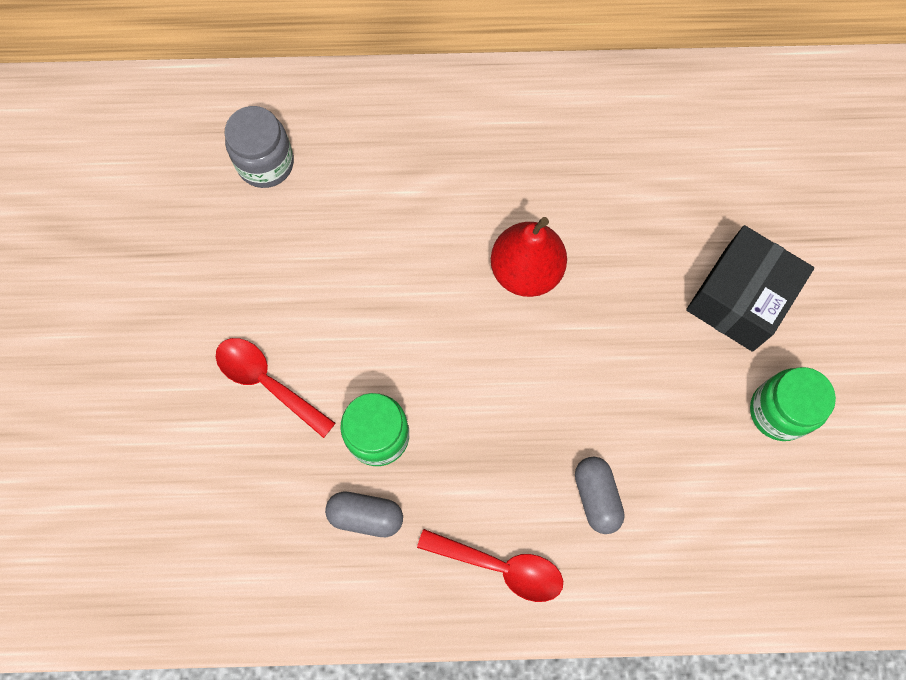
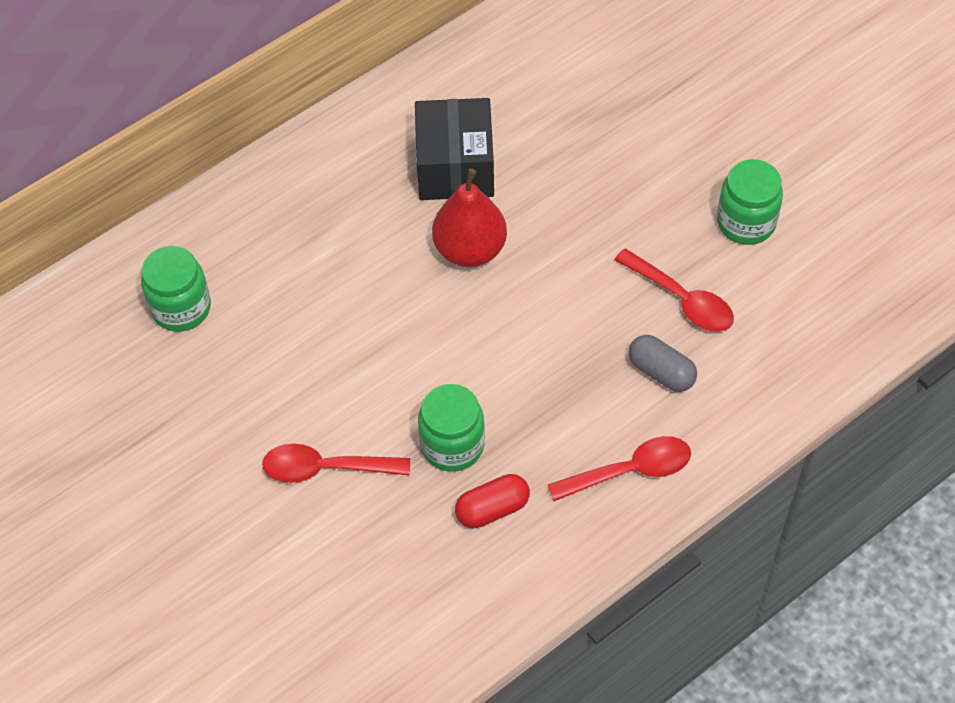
camera: 35 degrees left, 15 degrees down
(265, 163) = (181, 308): grey jar -> green jar
(366, 515) = (492, 509): grey capsule -> red capsule
(666, 443) = (681, 299): none -> red spoon
(738, 299) = (651, 165): black box -> black box (455, 167)

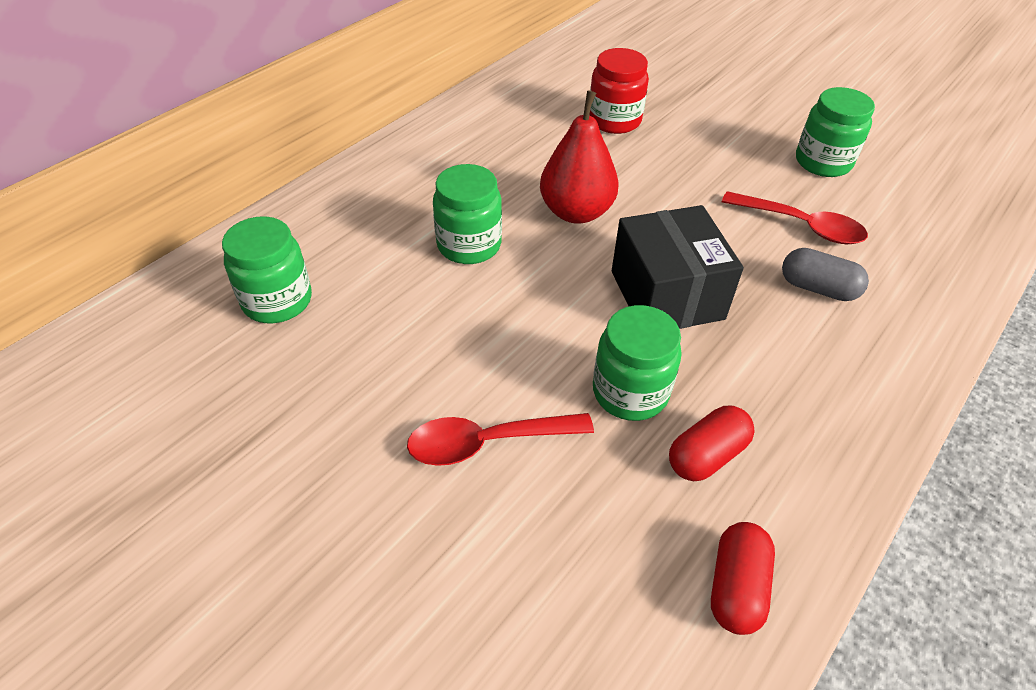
camera: 15 degrees left, 10 degrees down
(358, 273) = (469, 245): none -> green jar
(455, 167) = (537, 153): black box -> black box (666, 295)
(472, 608) = (736, 587): none -> red capsule
(550, 132) = (614, 120): none -> red jar
(630, 471) = (840, 387): red spoon -> none

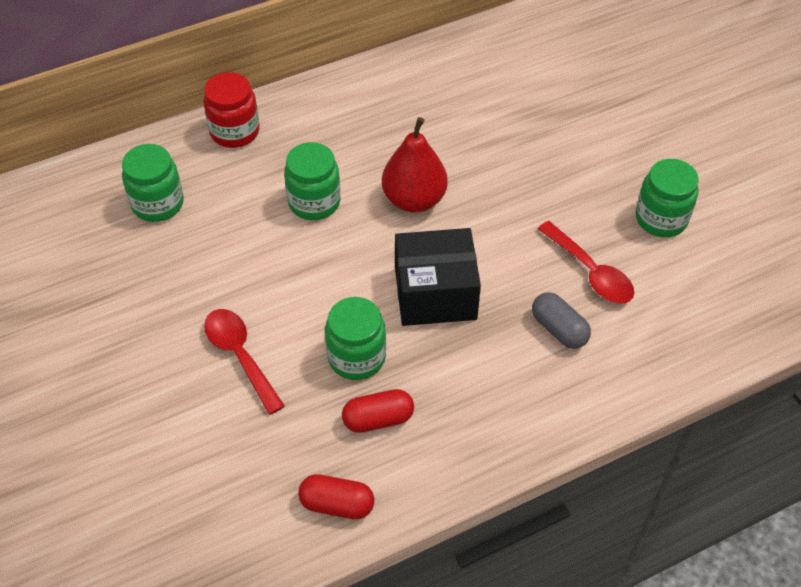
camera: 25 degrees right, 5 degrees up
(487, 442) = (240, 356): red spoon -> red spoon turned 45 degrees clockwise
(614, 120) = (506, 120): red jar -> red jar (235, 131)
(666, 295) = (435, 294): black box -> black box turned 75 degrees clockwise
(736, 587) = (337, 504): red capsule -> red capsule turned 60 degrees clockwise

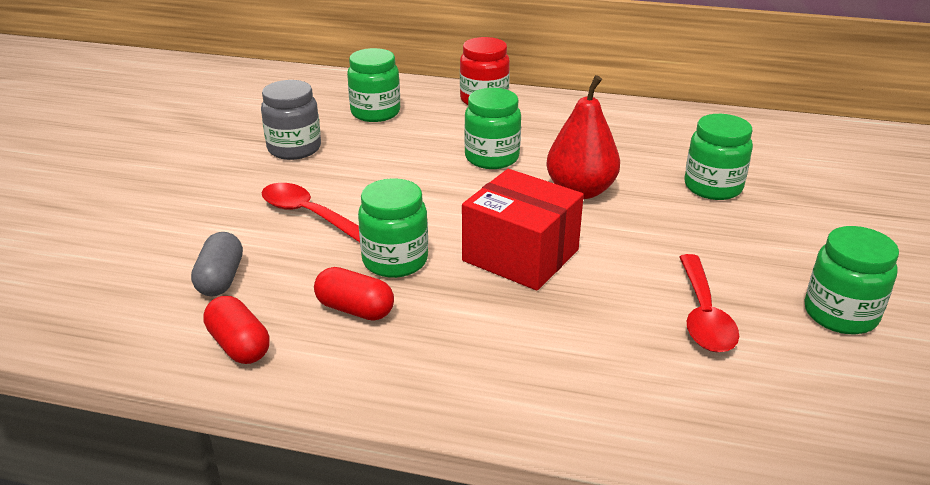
camera: 40 degrees right, 20 degrees down
(139, 292) = (294, 148): none -> grey jar
(240, 356) = (308, 214): red spoon -> red spoon turned 60 degrees counterclockwise
(435, 294) = (520, 255): black box -> red box
(498, 139) = (713, 187): none -> green jar
(559, 329) = (614, 340): grey capsule -> grey capsule (220, 279)

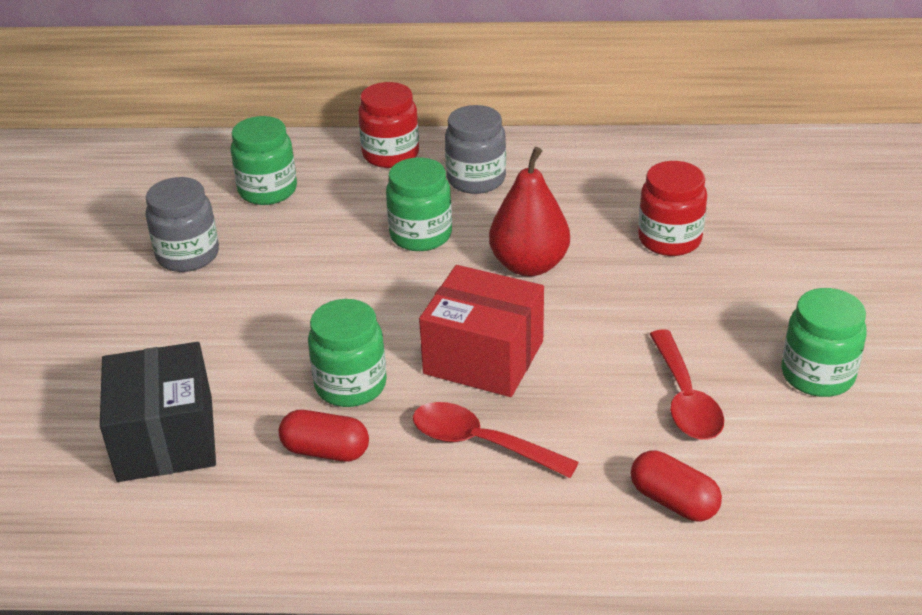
camera: 10 degrees left, 5 degrees up
(220, 279) = (165, 438): grey capsule -> black box
(239, 345) = (216, 513): red capsule -> red capsule (673, 501)
(308, 214) = (235, 342): red spoon -> red spoon (481, 443)
(550, 124) = (476, 179): none -> grey jar
(713, 187) = (669, 239): green jar -> red jar

